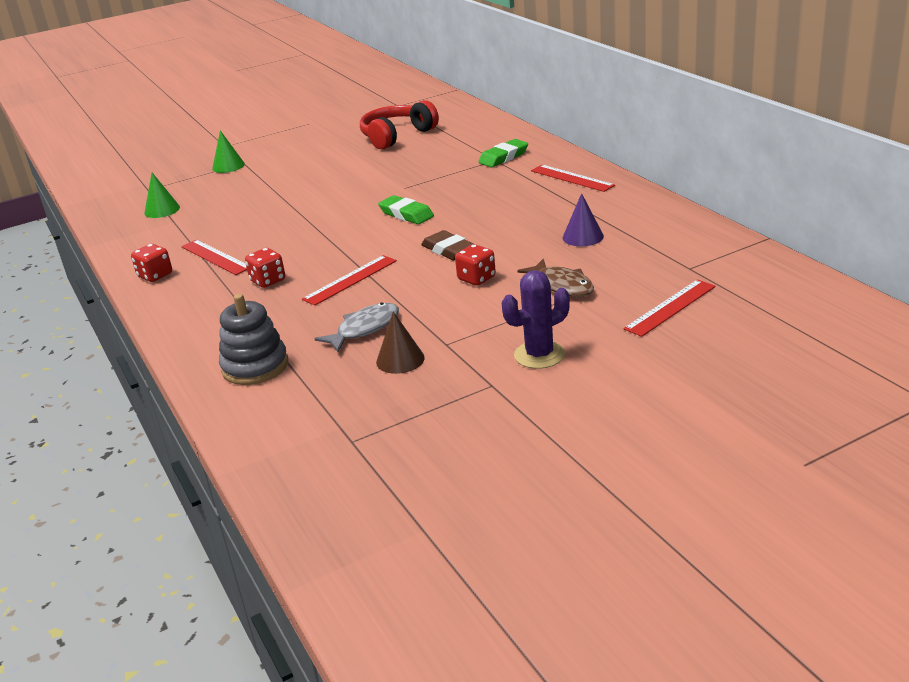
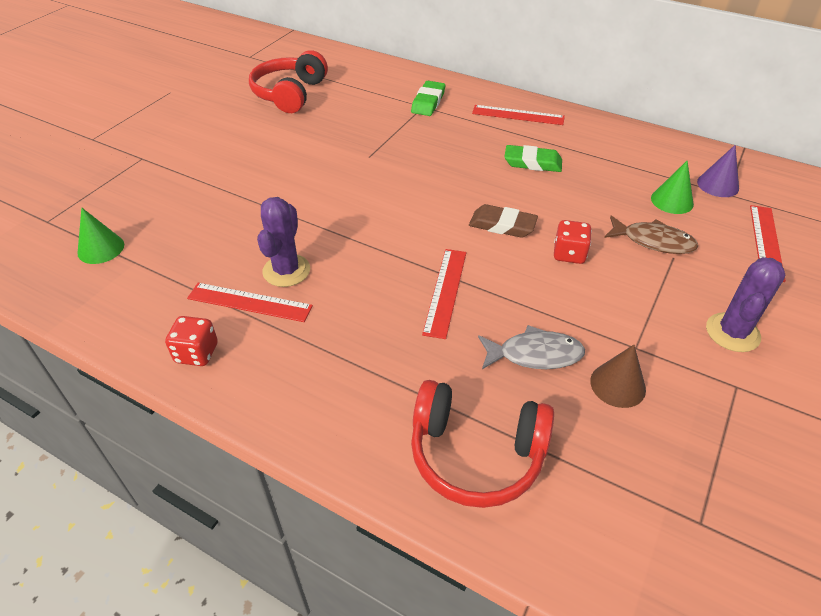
camera: 35 degrees left, 15 degrees up
(228, 166) = (127, 166): green cone -> green cone (672, 201)
(255, 366) = (476, 454): grey stacking toy -> red headphones
(259, 245) = (286, 271): none -> purple cactus
(268, 281) = (353, 319): red dice -> none
(364, 329) = (535, 354): grey fish -> grey fish turned 75 degrees clockwise
(406, 214) = (409, 190): green eraser -> green eraser (532, 163)
(583, 237) = (604, 180): purple cone -> purple cone (718, 185)

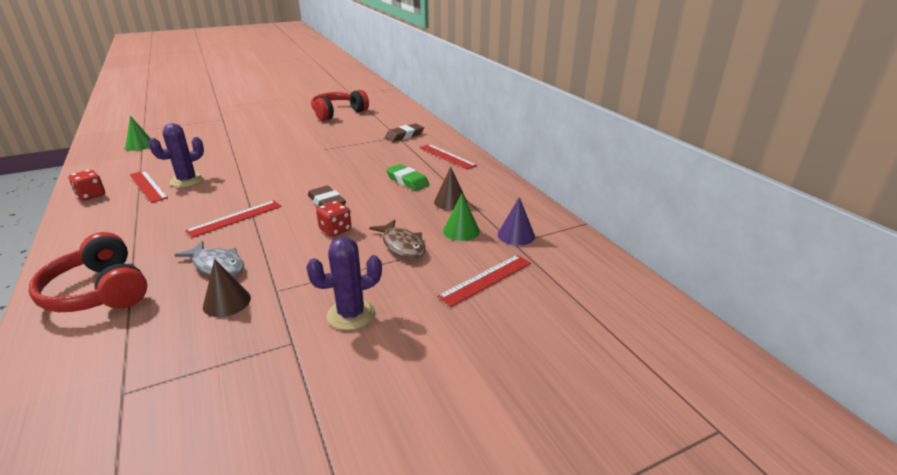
camera: 35 degrees right, 15 degrees down
(428, 102) = (404, 136): green eraser -> brown eraser
(612, 172) = (450, 202): none -> brown cone

